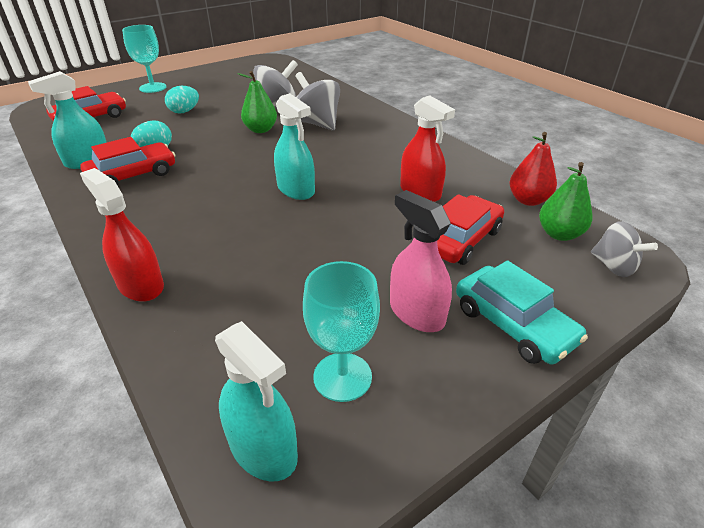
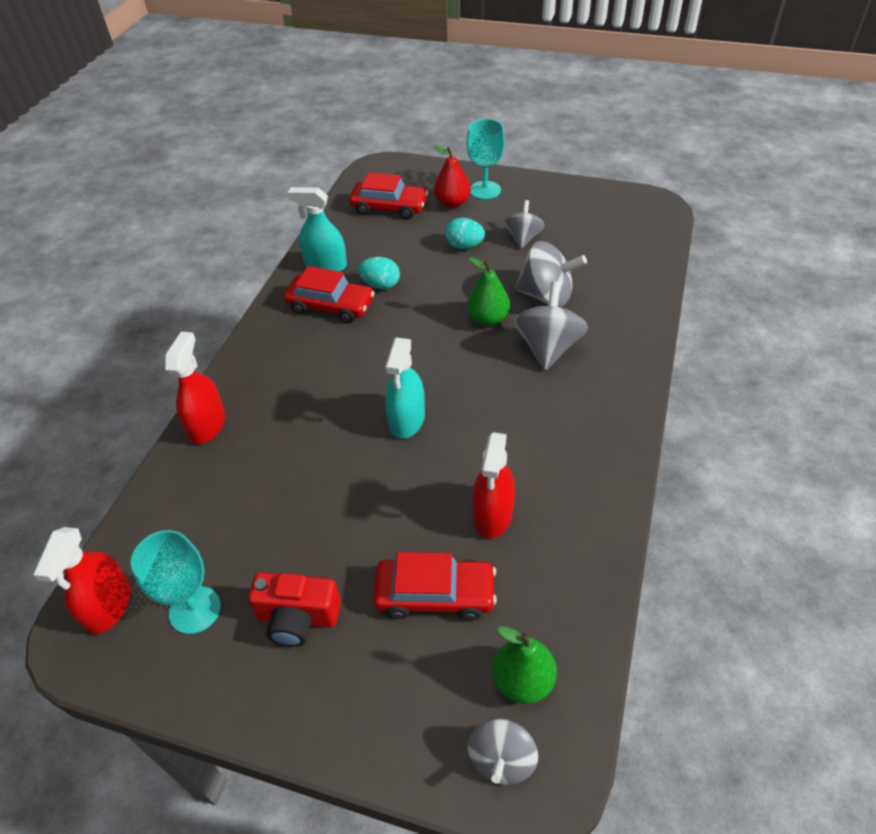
camera: 55 degrees right, 10 degrees up
(217, 95) = (523, 238): none -> grey spinning top
(263, 448) = (108, 605): turquoise spray bottle -> red spray bottle
(416, 313) = (298, 618): pink spray bottle -> red camera
(513, 325) = (334, 701): turquoise car -> none
(528, 200) = (570, 620): red pear -> red pear (452, 203)

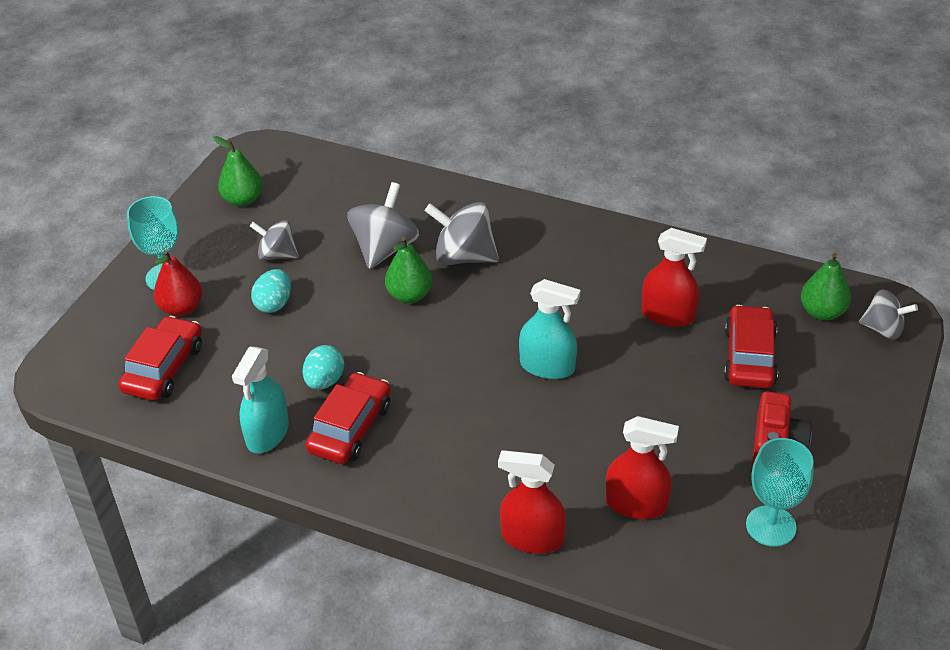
camera: 85 degrees left, 5 degrees down
(108, 605) = (769, 599): red spray bottle -> red spray bottle (636, 504)
(587, 209) = (243, 200): none -> green pear

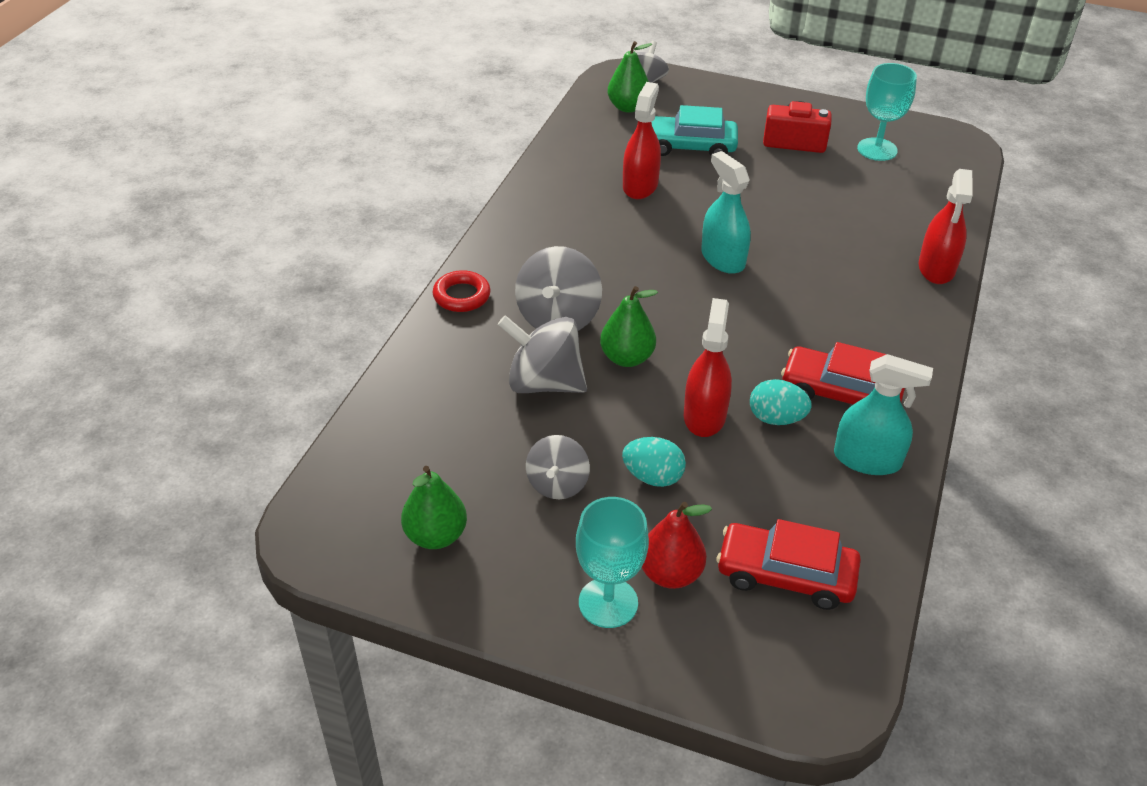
camera: 95 degrees left, 0 degrees up
(495, 203) = (461, 296): none -> red ring
(547, 366) = (722, 259): turquoise spray bottle -> turquoise spray bottle turned 45 degrees counterclockwise
(636, 504) = (878, 212): red spray bottle -> red spray bottle (704, 416)
(749, 357) = (689, 146): red car -> turquoise car

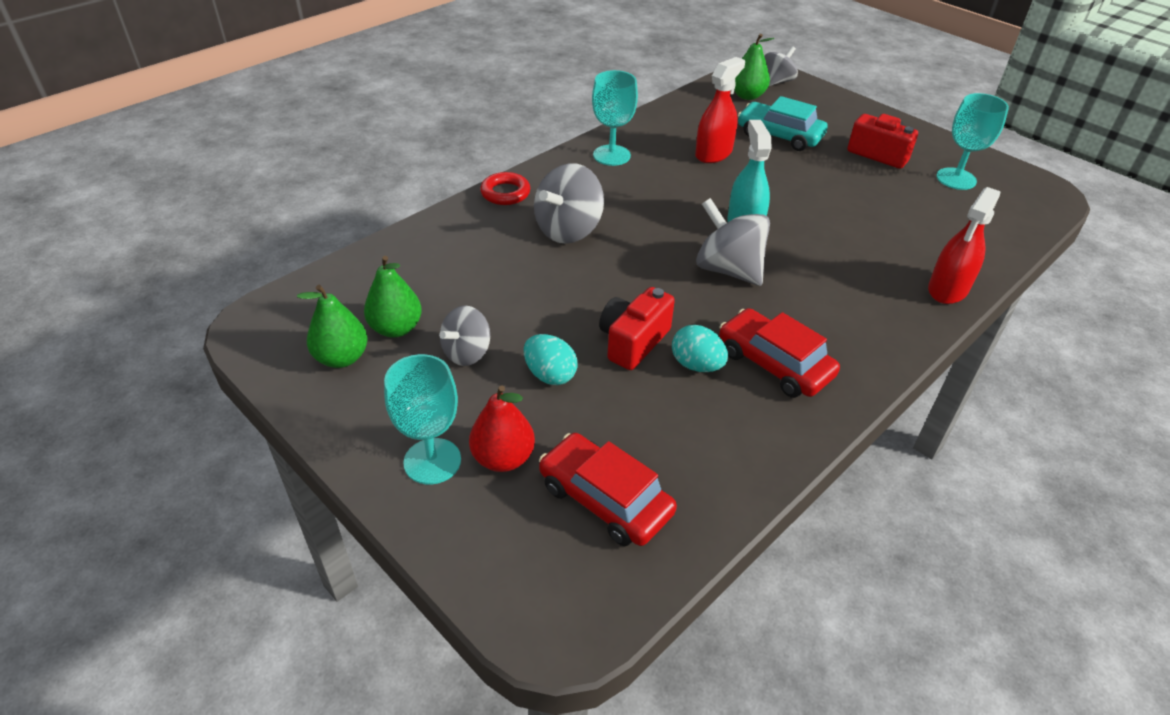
camera: 25 degrees right, 0 degrees up
(540, 218) = (611, 155): none -> turquoise goblet
(544, 383) = (518, 274): grey spinning top -> grey spinning top (728, 270)
(627, 358) = (601, 276): green pear -> green pear (396, 328)
(704, 416) = (633, 342): red spray bottle -> red camera
(867, 459) = (758, 428): turquoise spray bottle -> none

